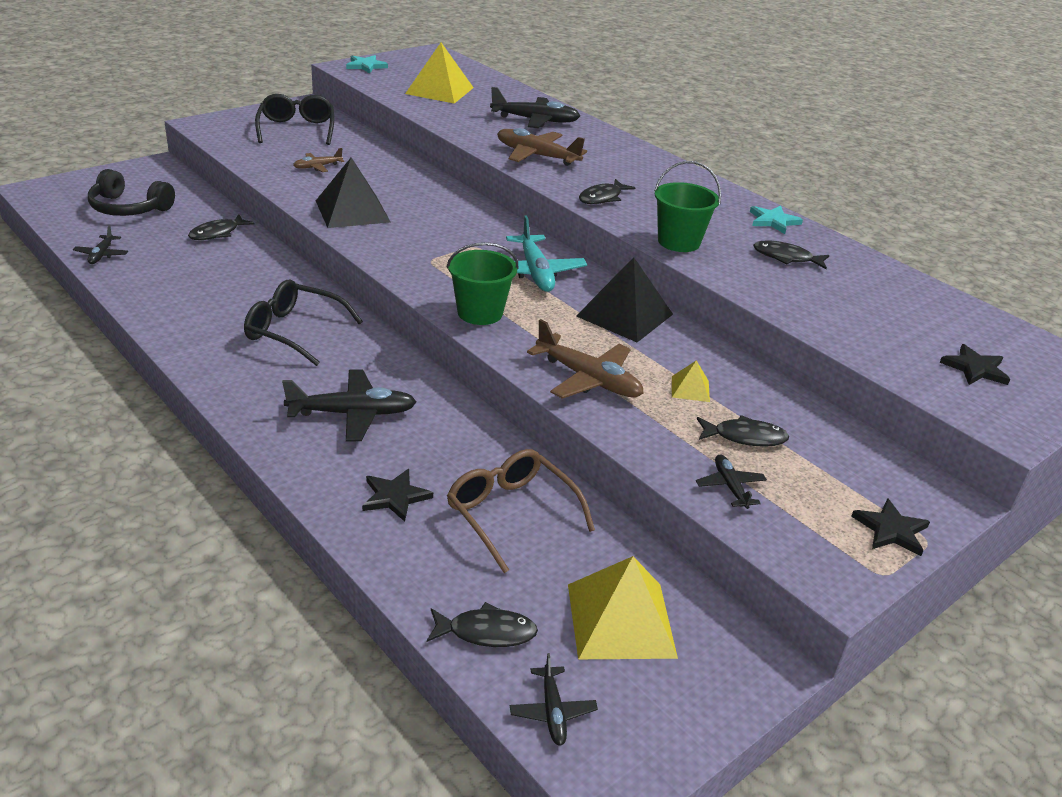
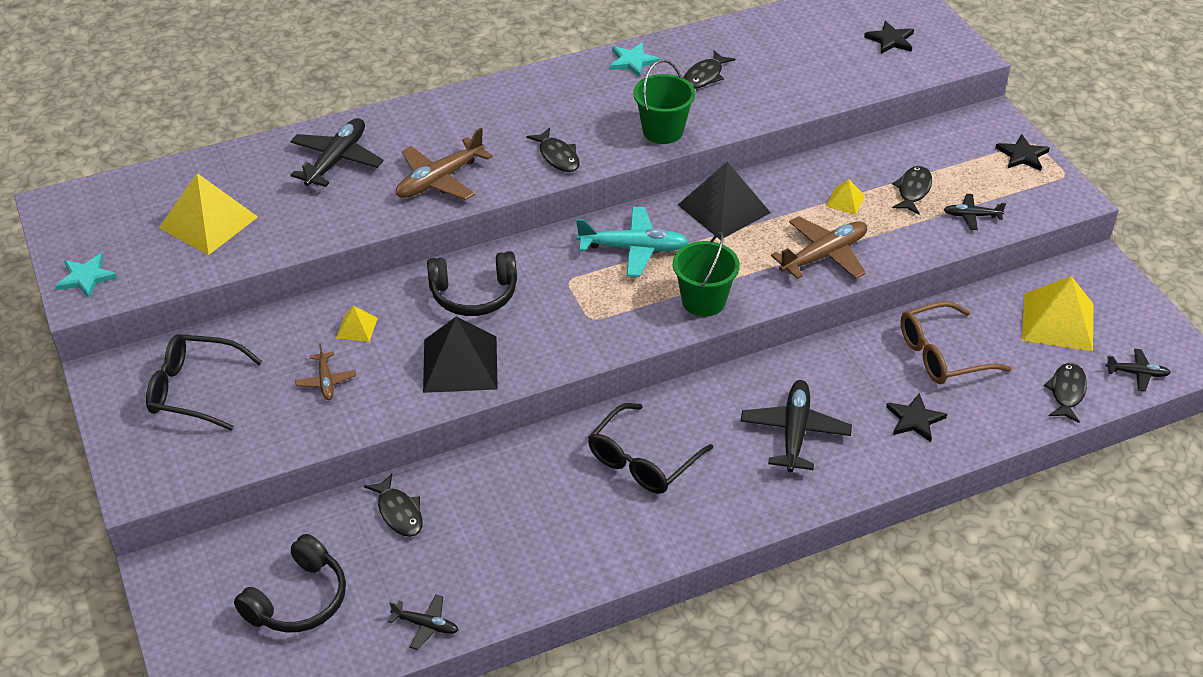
camera: 70 degrees left, 10 degrees up
(379, 171) = (356, 328): none -> yellow pyramid
(437, 209) = (474, 294): none -> black headphones

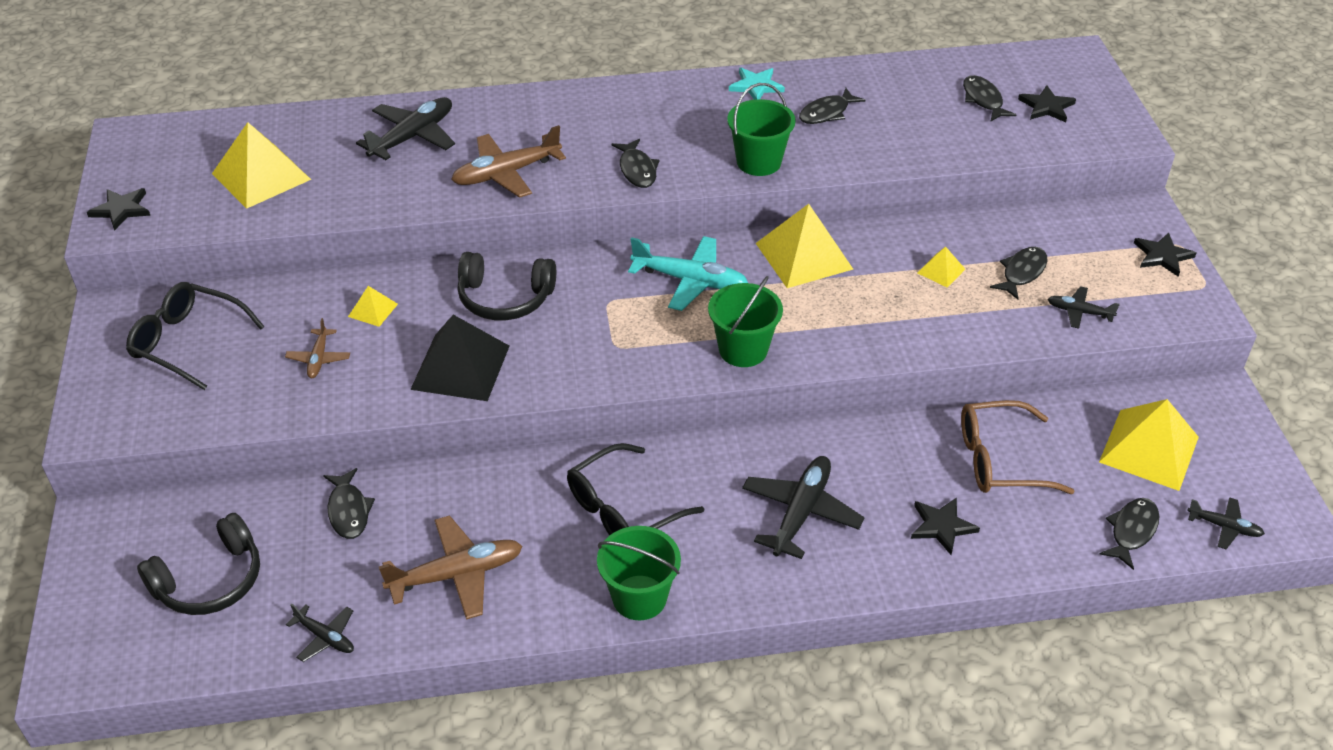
camera: 15 degrees right, 0 degrees up
(86, 277) = (121, 210): turquoise star -> black star
(686, 532) = (639, 597): none -> green bucket
(724, 208) = (804, 256): black pyramid -> yellow pyramid
(823, 255) = (894, 325): brown plane -> brown plane (456, 575)
(835, 42) = (983, 100): none -> black fish

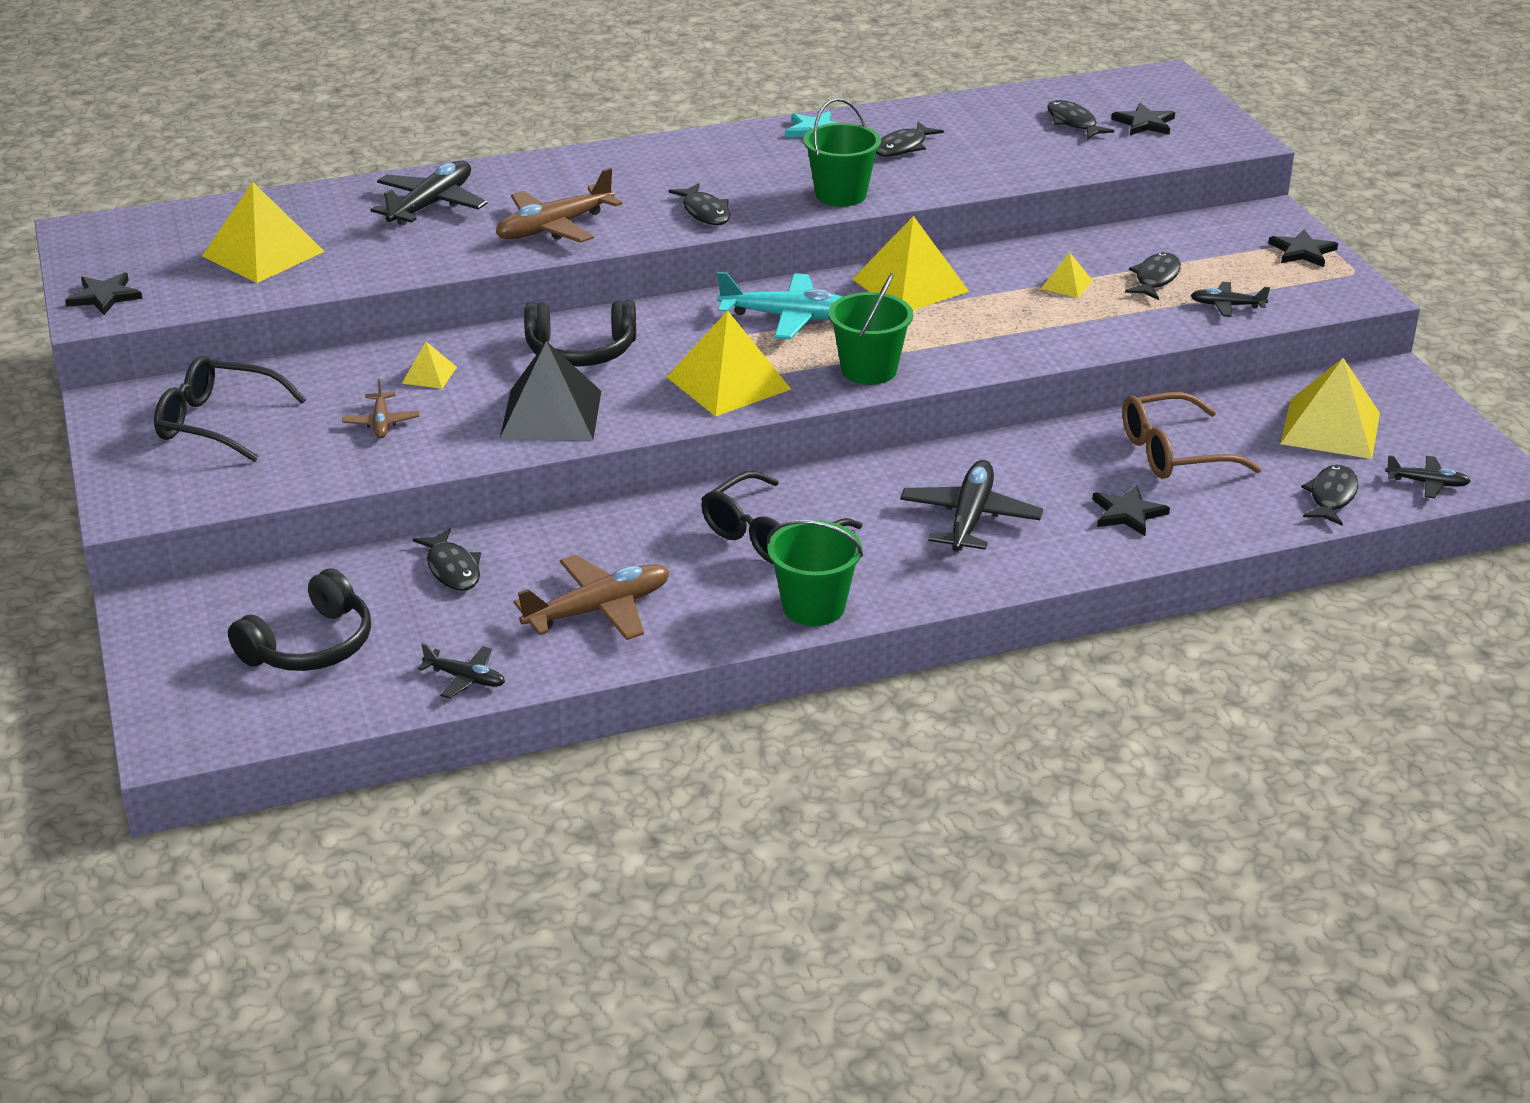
camera: 10 degrees left, 10 degrees down
(619, 350) = (728, 383): none -> yellow pyramid

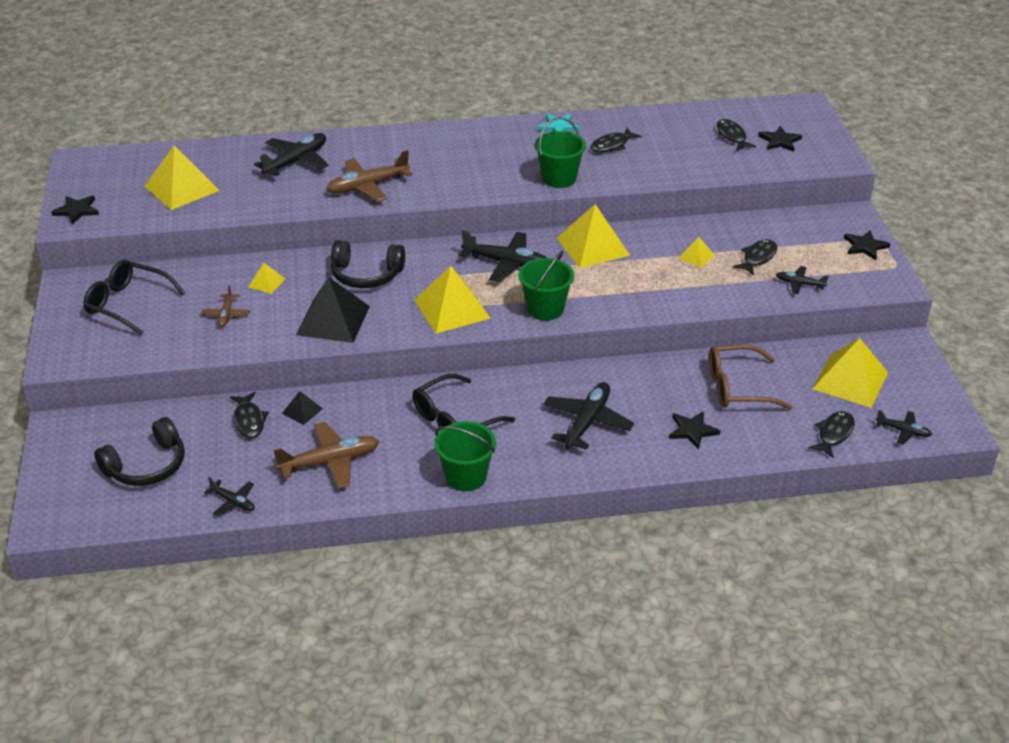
camera: 10 degrees right, 5 degrees up
(531, 548) = (302, 411): none -> black pyramid
(705, 212) = (467, 184): black fish -> none
(789, 317) = (506, 263): turquoise plane -> black plane

